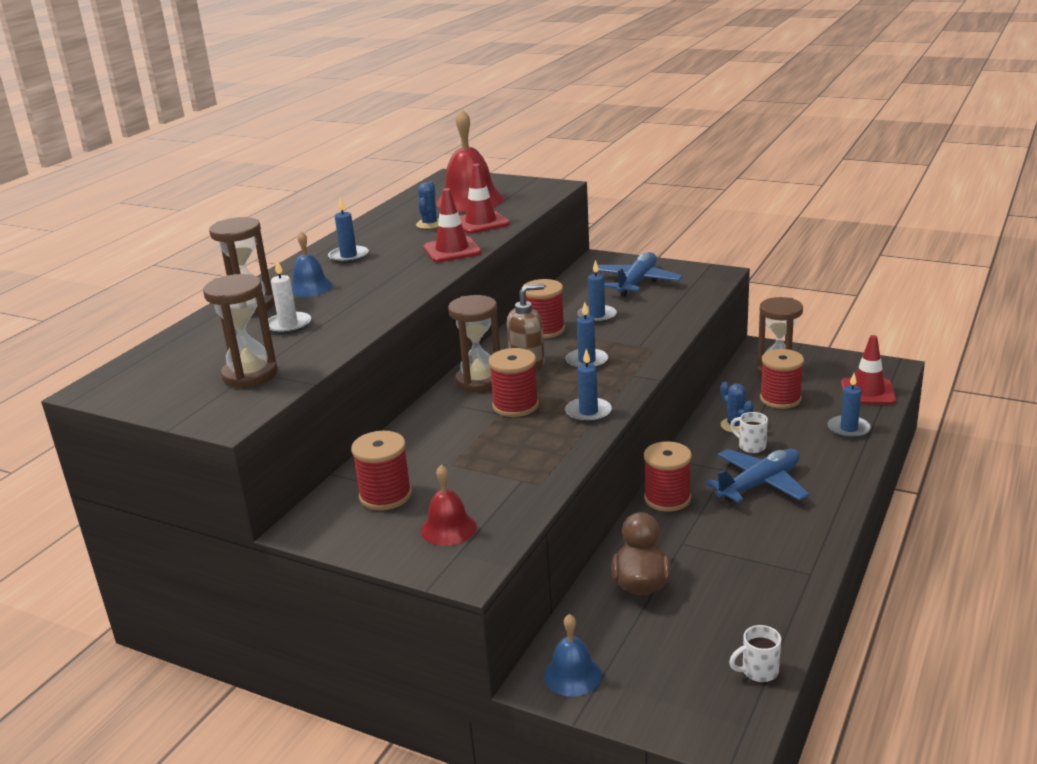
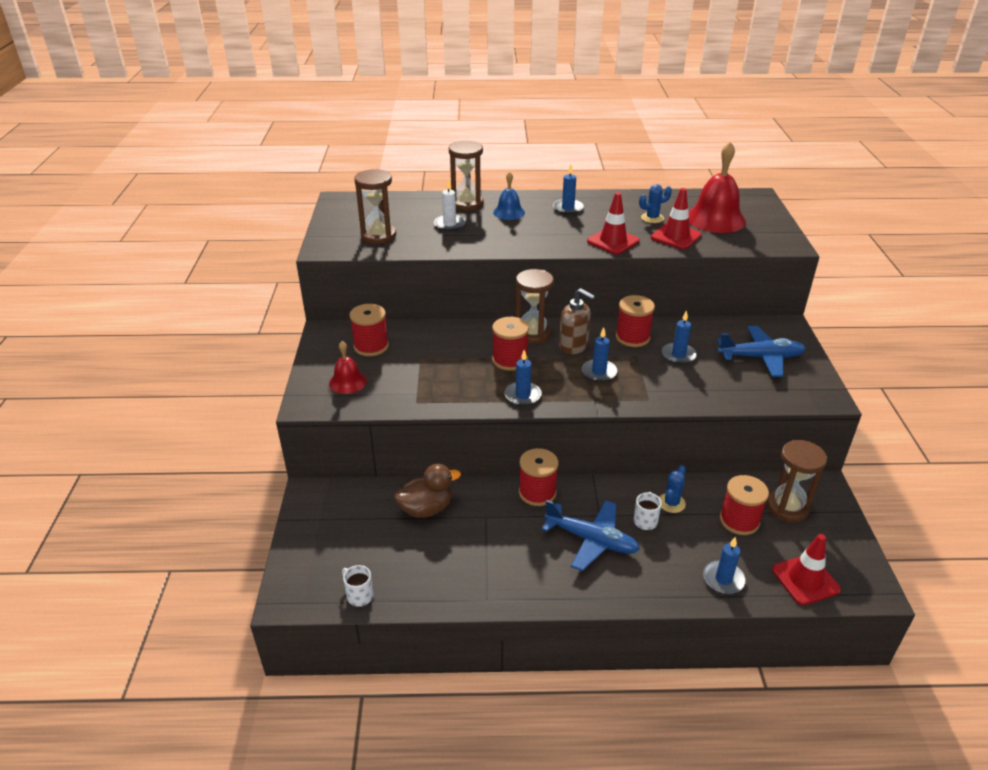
camera: 60 degrees right, 10 degrees up
(572, 675) = (320, 505): blue bell -> none

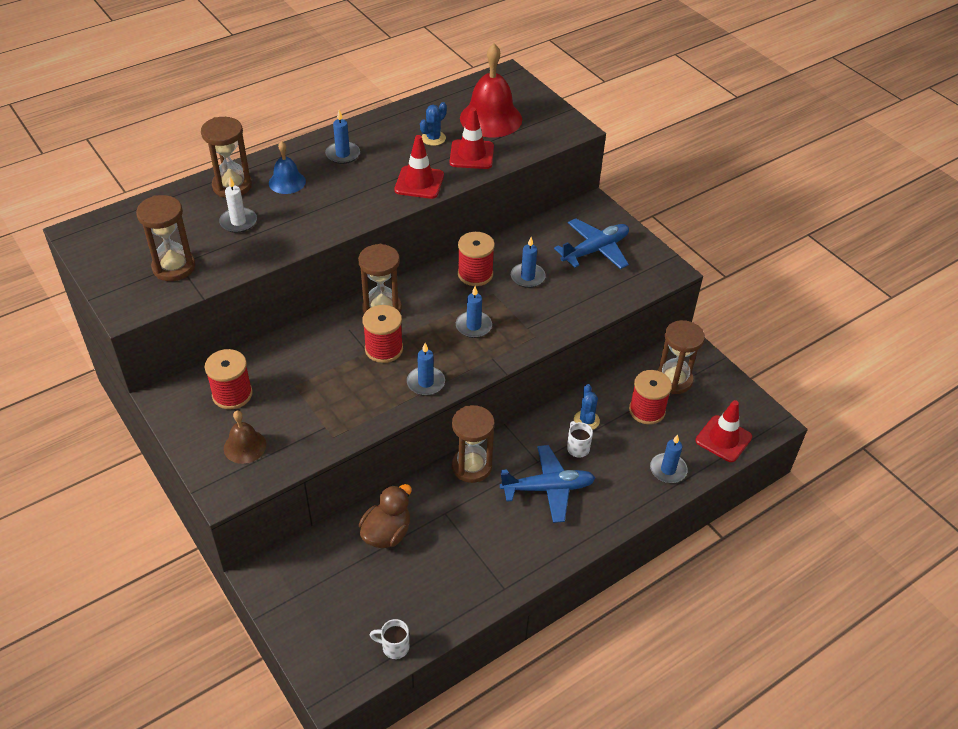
camera: 35 degrees left, 10 degrees up
(347, 382) = (245, 446): red bell -> brown bell
(537, 492) = (471, 466): red spool -> brown hourglass
(573, 346) = (430, 307): brown soap dispenser -> none

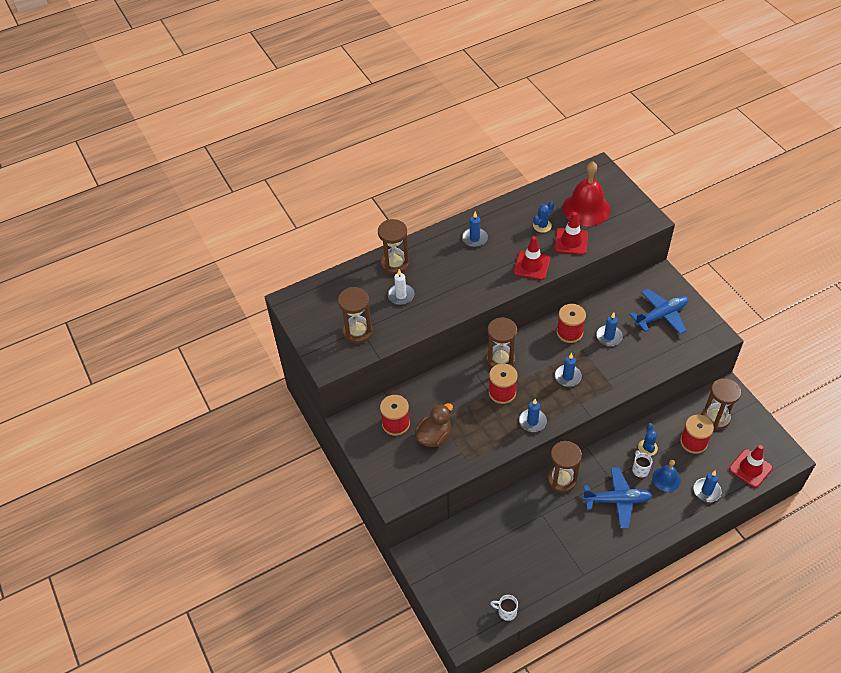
camera: 10 degrees right, 5 degrees up
(245, 446) = (406, 465): brown bell -> none
(287, 182) = (434, 262): blue bell -> blue bell (666, 479)
(386, 533) = (500, 528): brown duck -> brown duck (434, 436)

